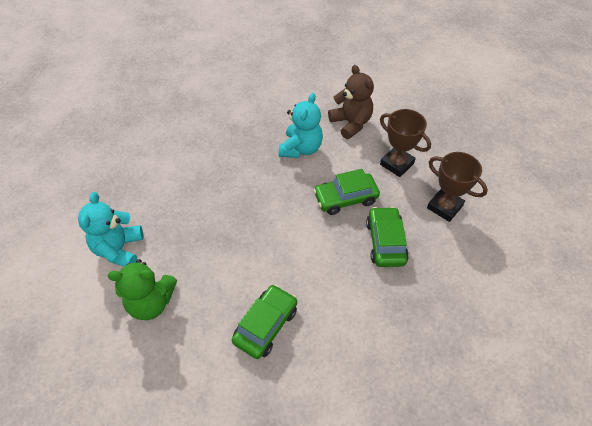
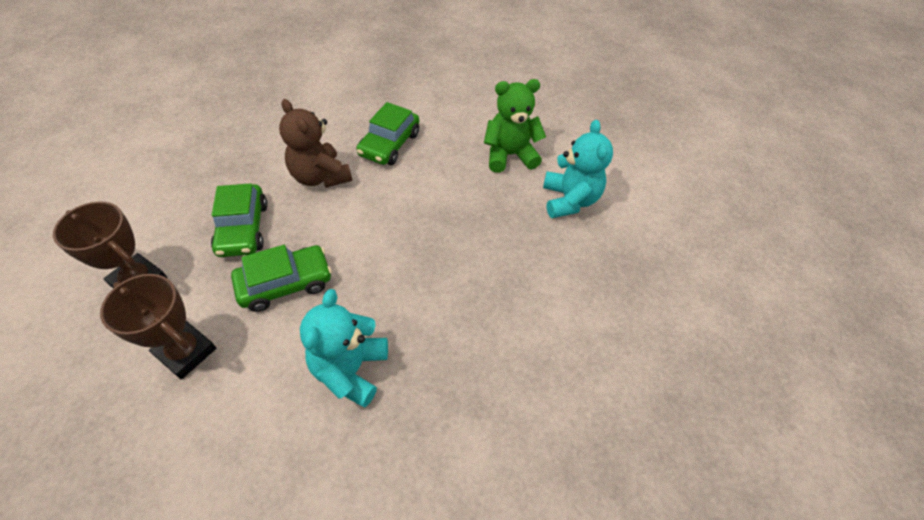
camera: 170 degrees right, 0 degrees up
(351, 123) = (248, 442): brown teddy bear -> brown teddy bear (320, 176)

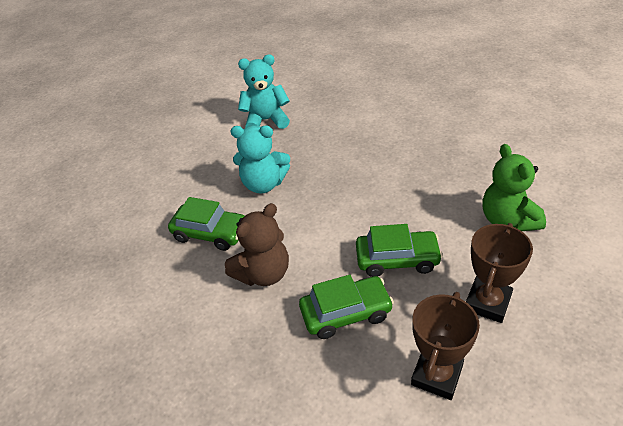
camera: 90 degrees left, 10 degrees down
(285, 284) = (397, 259): green car -> green car turned 120 degrees clockwise
(350, 369) = (454, 201): turquoise teddy bear -> turquoise teddy bear (264, 184)
(509, 155) = (219, 155): green teddy bear -> green teddy bear (508, 220)

